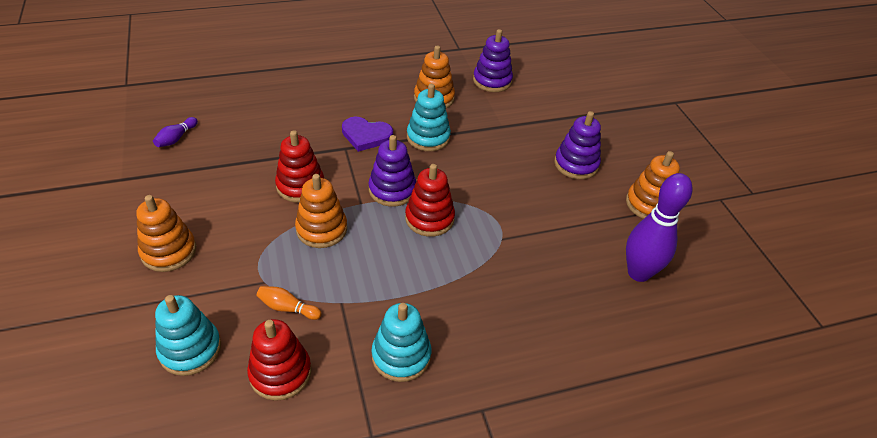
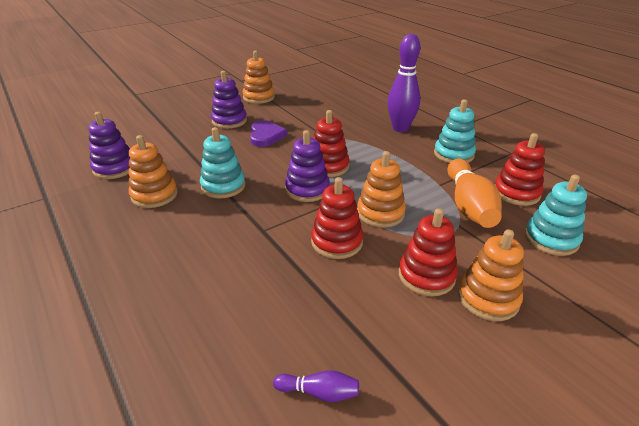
camera: 105 degrees left, 10 degrees down
(221, 225) = (426, 276): none -> red stacking toy
(287, 308) = (468, 206): orange bowling pin -> orange bowling pin, size x2.16
(366, 135) = (236, 222): purple heart -> purple heart (266, 136)
(638, 273) = (322, 97): purple bowling pin -> purple bowling pin (400, 128)

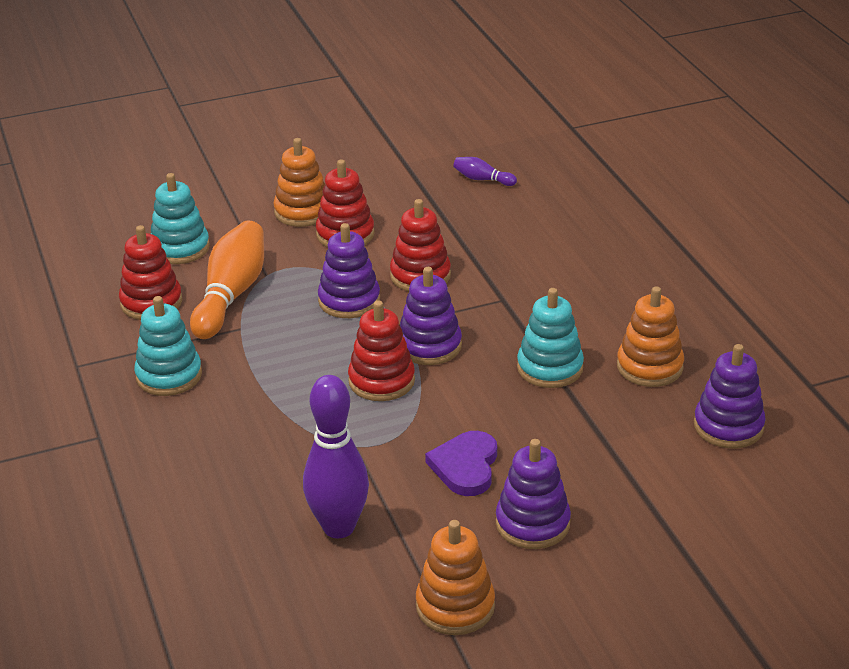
camera: 165 degrees left, 0 degrees up
(380, 213) = (349, 300): orange stacking toy -> purple stacking toy
(400, 128) = (206, 448): purple bowling pin -> purple bowling pin (339, 527)

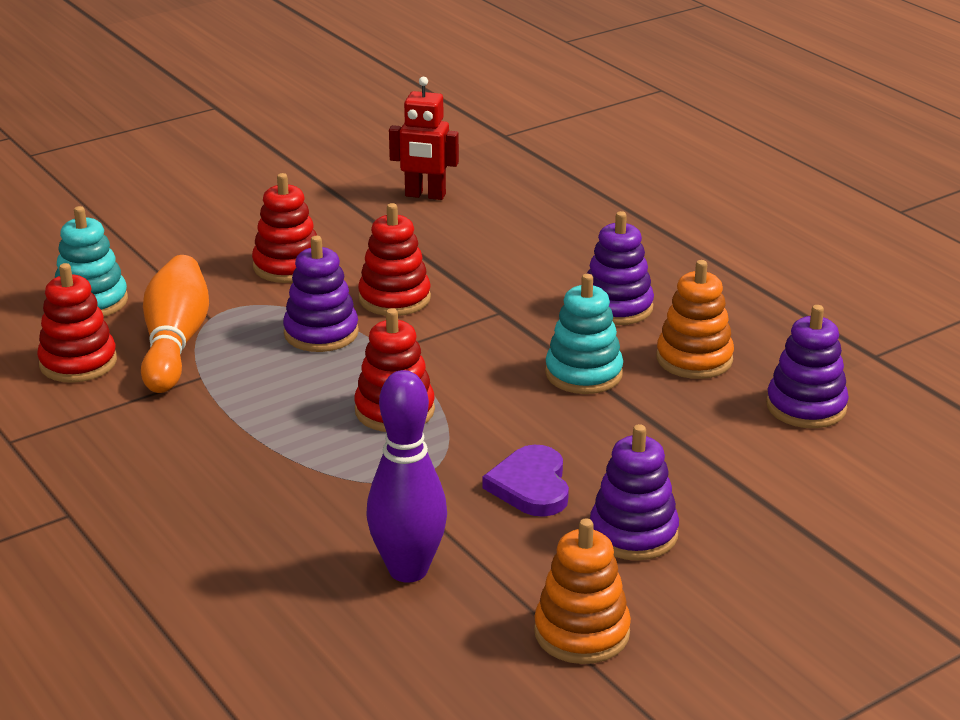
camera: 15 degrees left, 5 degrees down
(169, 376) = (132, 437): turquoise stacking toy -> none
(302, 211) = (227, 248): orange stacking toy -> none
(429, 346) = (435, 368): purple stacking toy -> purple stacking toy (616, 307)
(482, 179) = (425, 195): purple bowling pin -> red robot

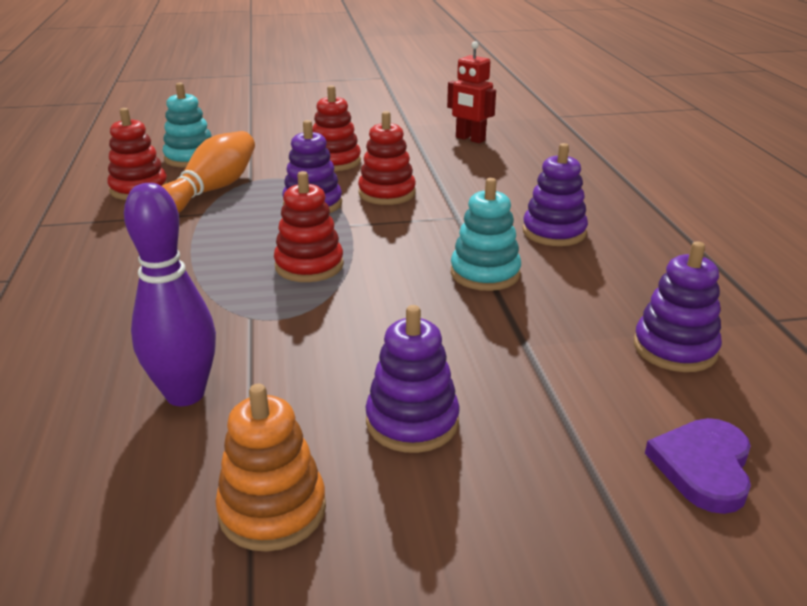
camera: 25 degrees right, 0 degrees up
(531, 486) = (359, 351): purple heart -> purple heart (703, 467)
(694, 359) = (592, 284): orange stacking toy -> none

